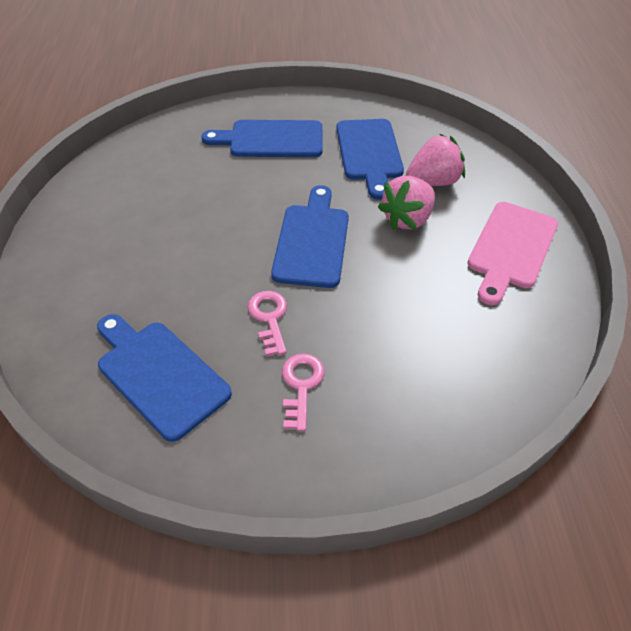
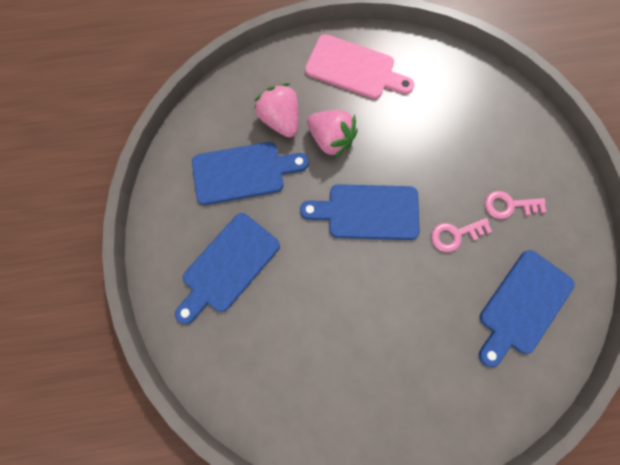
camera: 95 degrees left, 25 degrees up
(271, 139) = (228, 266): blue cutting board -> blue cutting board turned 45 degrees clockwise

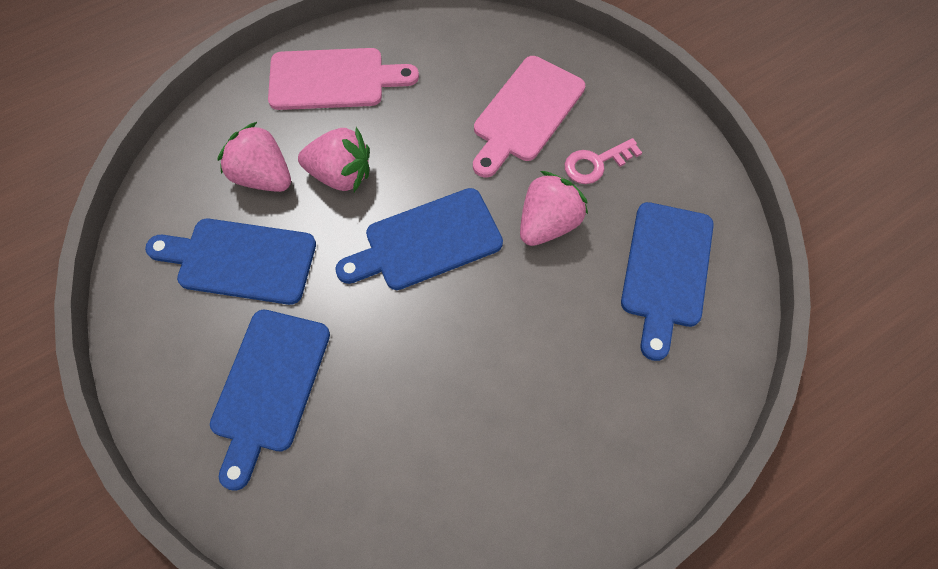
camera: 25 degrees left, 10 degrees down
(243, 172) = (240, 260): blue cutting board -> blue cutting board turned 135 degrees counterclockwise
(455, 235) = (548, 223): pink key -> pink strawberry
(475, 147) = (525, 113): none -> pink cutting board

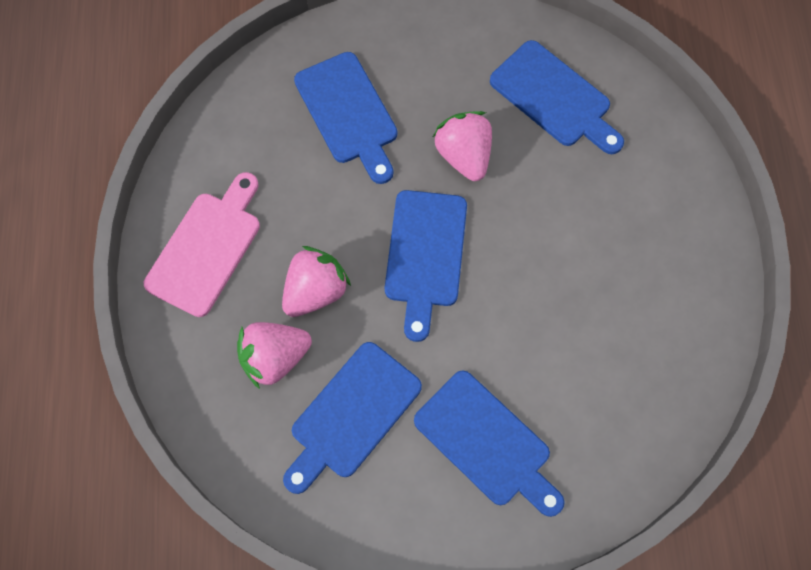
camera: 60 degrees left, 5 degrees up
(525, 113) = (348, 113): pink cutting board -> blue cutting board
(596, 163) = (431, 90): pink key -> none

